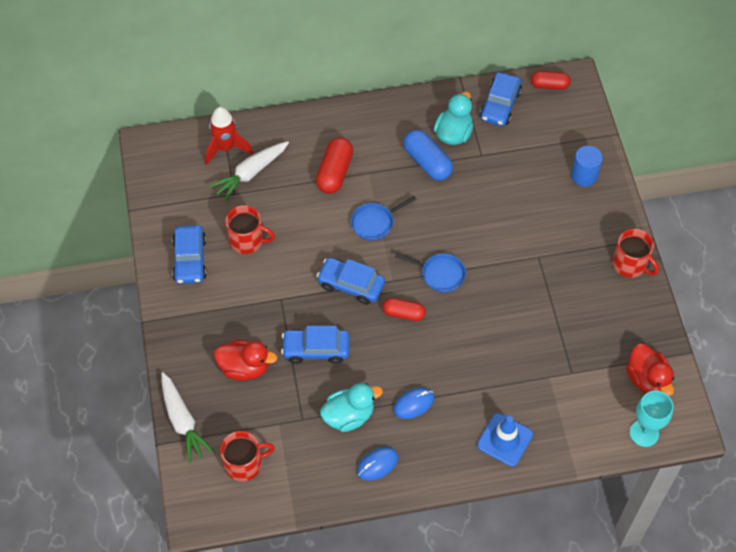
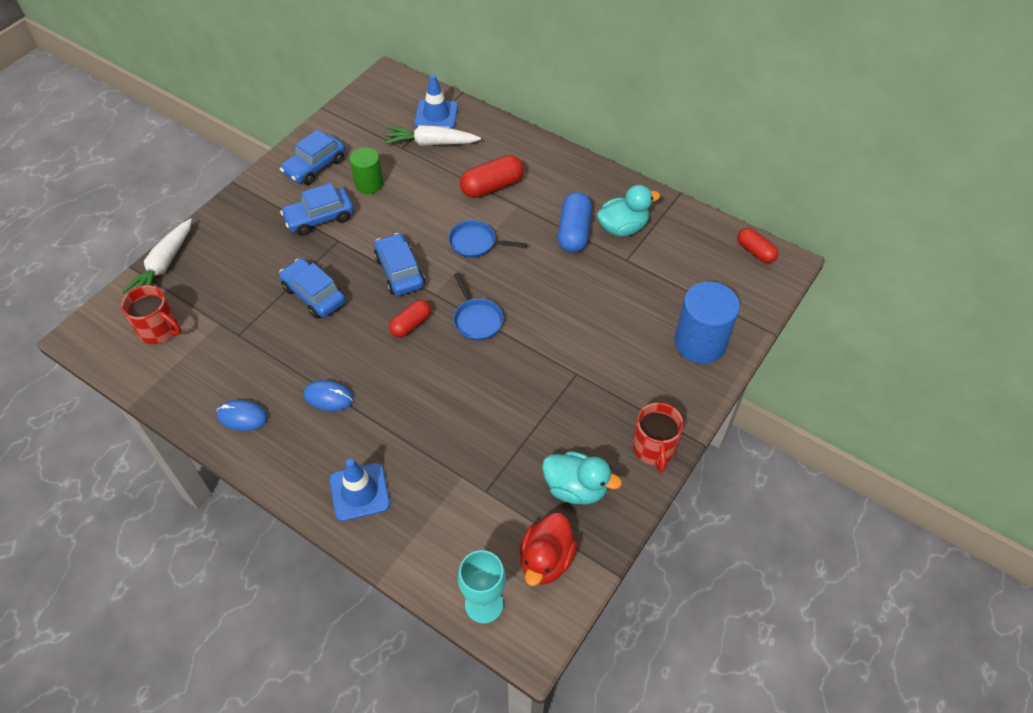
camera: 45 degrees right, 5 degrees down
(226, 148) = (436, 115): red rocket -> blue traffic cone
(245, 368) = (251, 265): red duck -> none
(247, 240) = (369, 184): red mug -> green cylinder
(349, 416) = (272, 362): turquoise duck -> turquoise duck (576, 488)
(403, 313) = (411, 324): red capsule -> red capsule turned 75 degrees clockwise
(500, 105) = (690, 235): blue car -> blue car (319, 218)
(584, 175) = (700, 343): blue cylinder -> blue cylinder, size x1.61

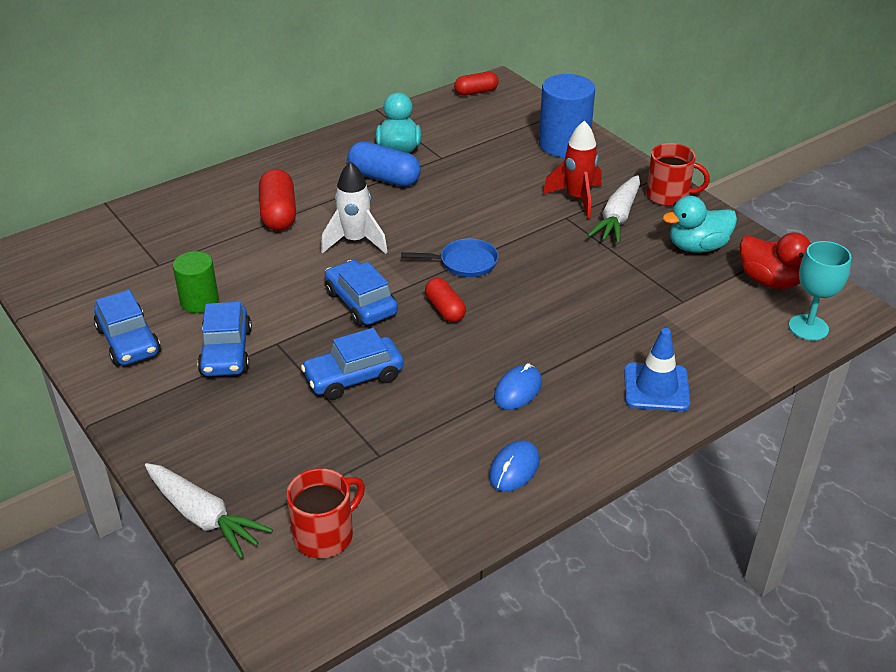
camera: 70 degrees left, 15 degrees down
(399, 271) = (361, 303): blue car -> blue car turned 60 degrees clockwise
(431, 143) = (171, 241): white carrot -> white carrot (617, 218)
(436, 115) = (126, 228): blue traffic cone -> none
(476, 243) = (355, 241): blue pan -> white rocket
(576, 488) = (697, 247): turquoise duck -> turquoise duck turned 150 degrees counterclockwise
(610, 375) = (577, 199): none -> red rocket

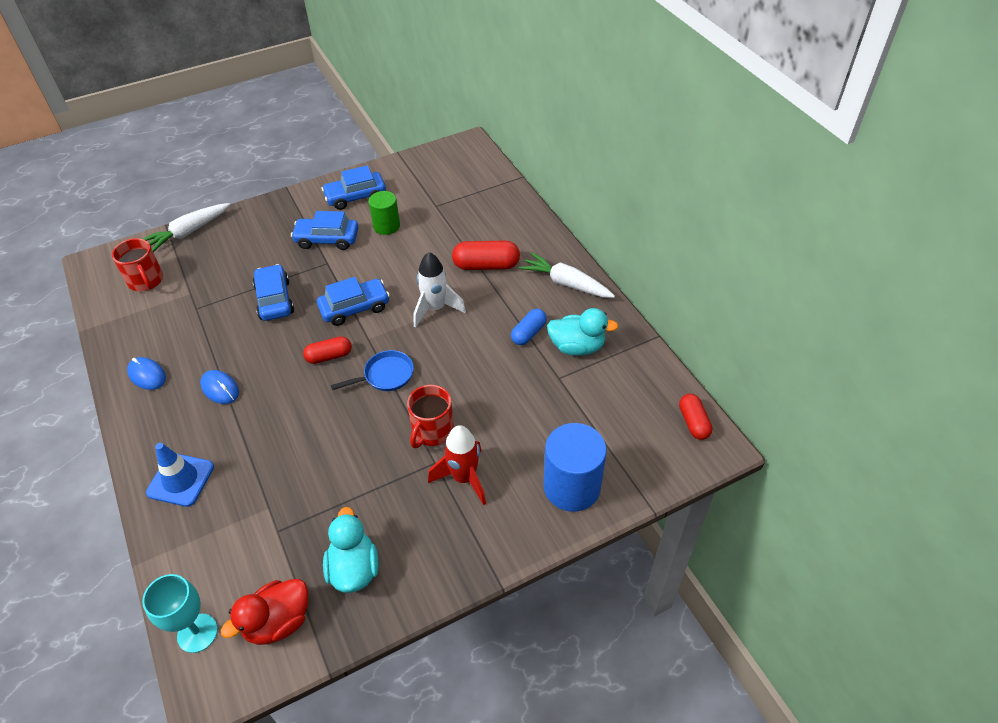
camera: 100 degrees right, 10 degrees up
(384, 178) = (528, 333): blue capsule -> blue capsule, size x0.65
(464, 263) = (385, 375): blue pan -> blue pan turned 120 degrees counterclockwise
(617, 218) = (422, 507): white carrot -> white carrot (566, 283)
(668, 195) = (452, 567): red mug -> red mug (432, 431)

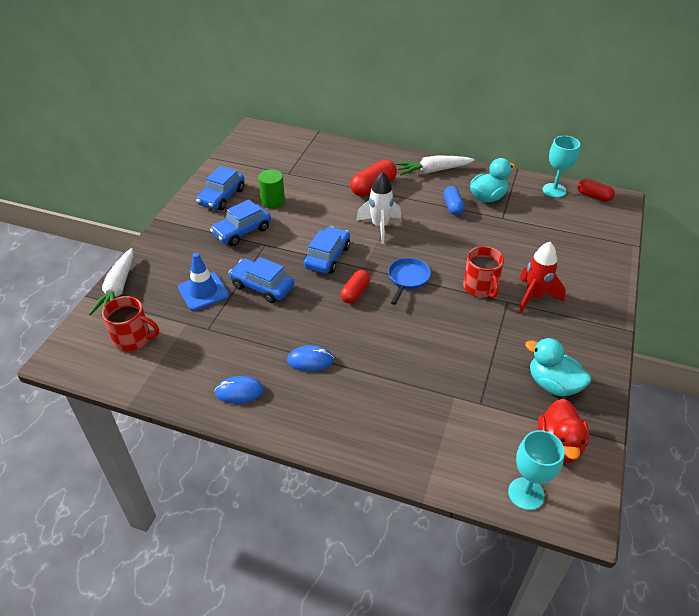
camera: 45 degrees left, 5 degrees down
(180, 480) = (372, 428): blue traffic cone -> blue traffic cone (203, 291)
(572, 487) = (589, 262): blue cylinder -> none
(659, 386) = (554, 190): none -> turquoise goblet

